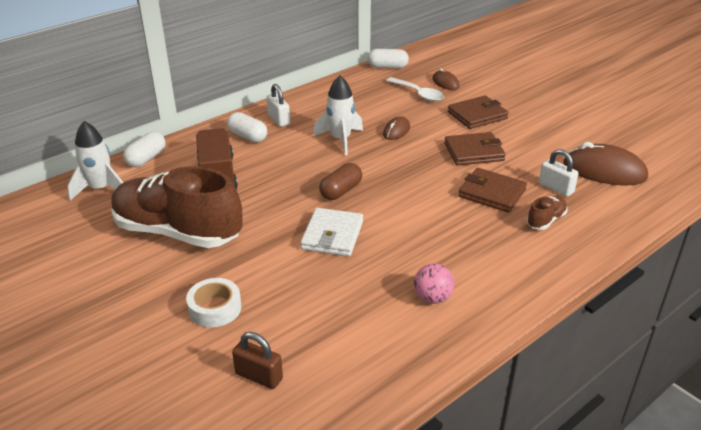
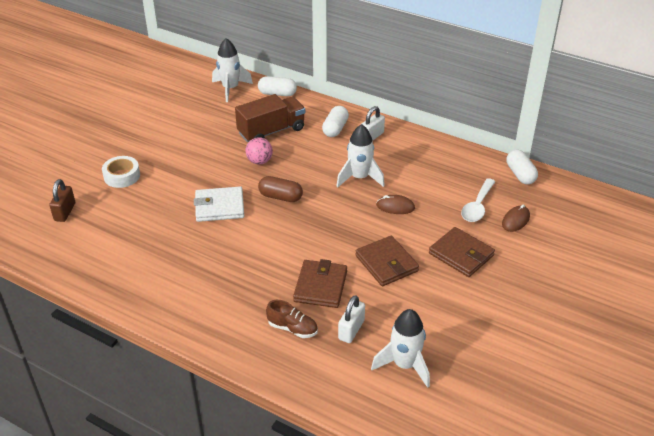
camera: 70 degrees right, 5 degrees up
(178, 232) = (195, 136): brown shoe -> none
(432, 298) = (162, 274): pink ball -> pink ball (259, 161)
(604, 171) = (404, 365): brown mouse -> white rocket

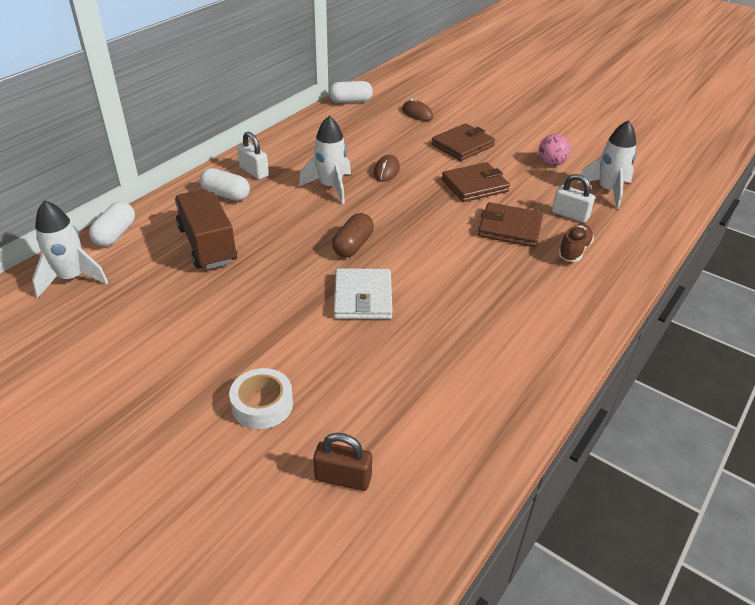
camera: 85 degrees left, 0 degrees up
(259, 161) = (273, 259): pink ball -> pink ball (551, 163)
(477, 206) = (394, 128): white spoon -> none

